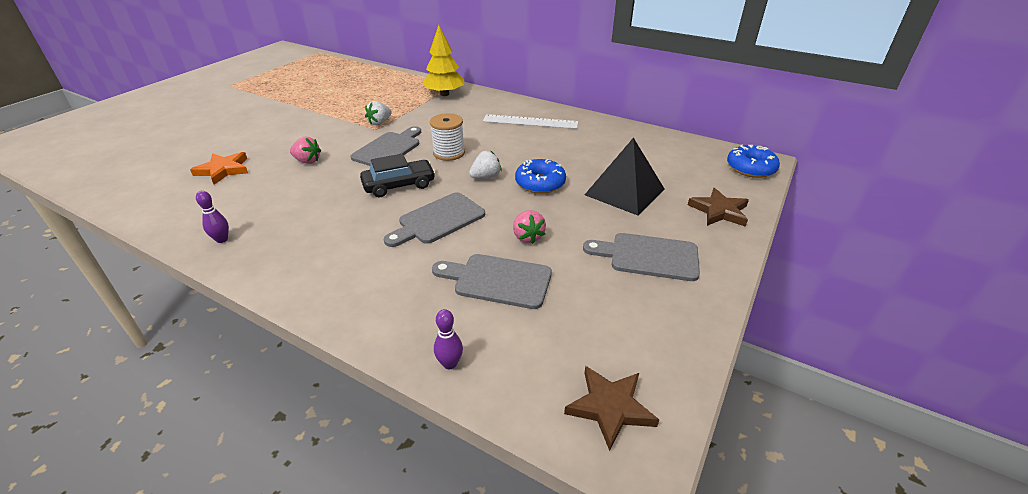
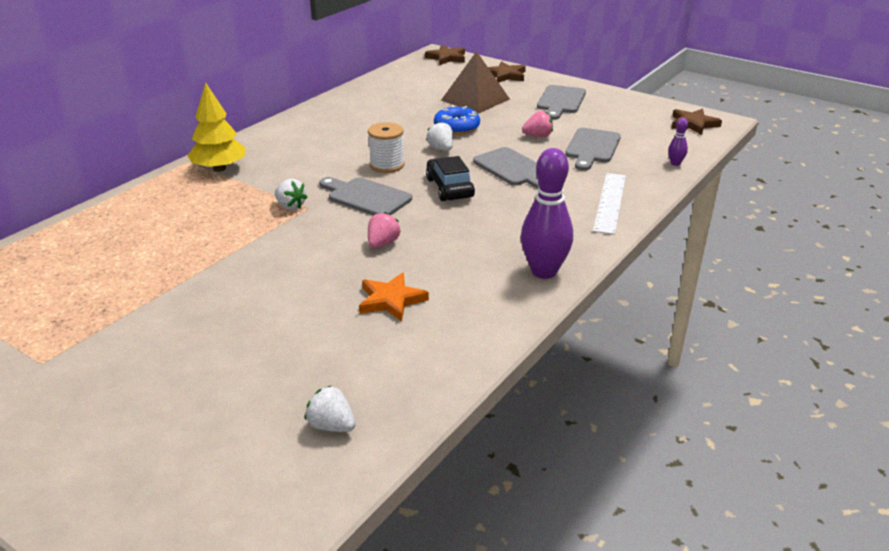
camera: 85 degrees left, 5 degrees down
(99, 161) = (331, 426): none -> white strawberry
(222, 239) = (544, 271): purple bowling pin -> purple bowling pin, size x2.22
(530, 122) = (327, 125): white ruler -> white ruler (610, 202)
(624, 191) = (475, 99): black pyramid -> brown pyramid
(750, 168) = (447, 58): blue donut -> brown star

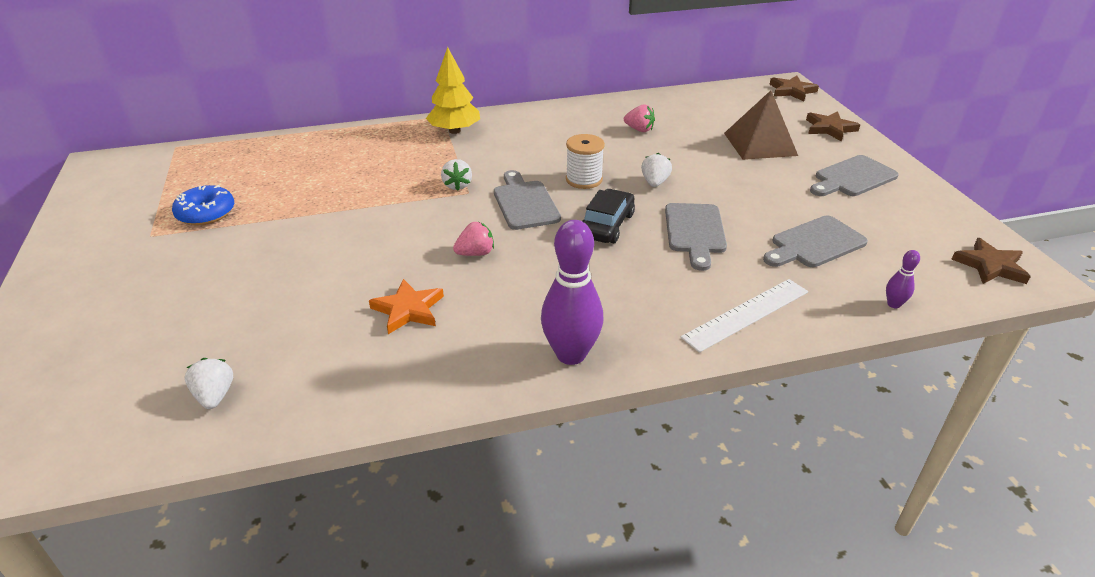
camera: 40 degrees right, 5 degrees up
(456, 128) = (700, 167): blue donut -> blue donut (206, 213)
(538, 136) = (771, 207): pink strawberry -> pink strawberry (639, 129)

